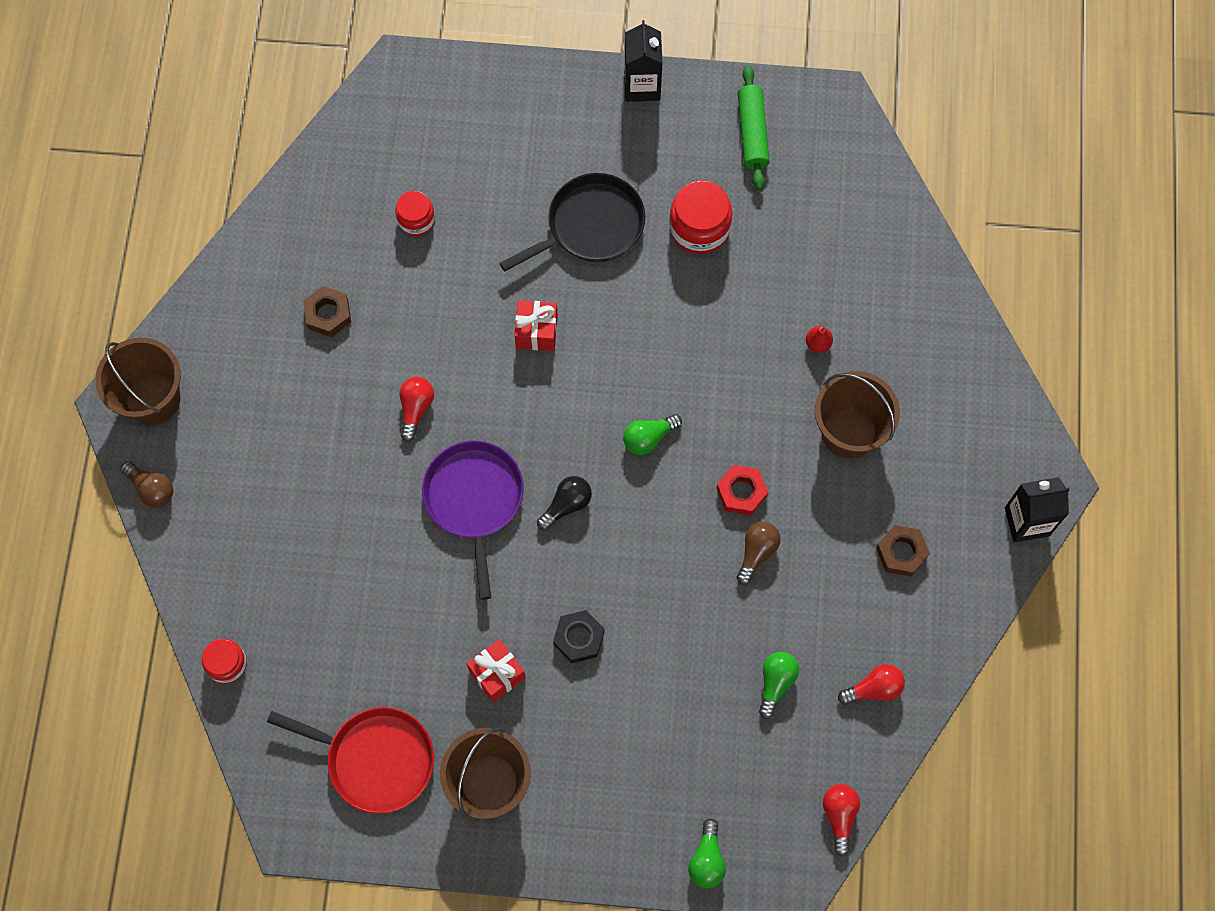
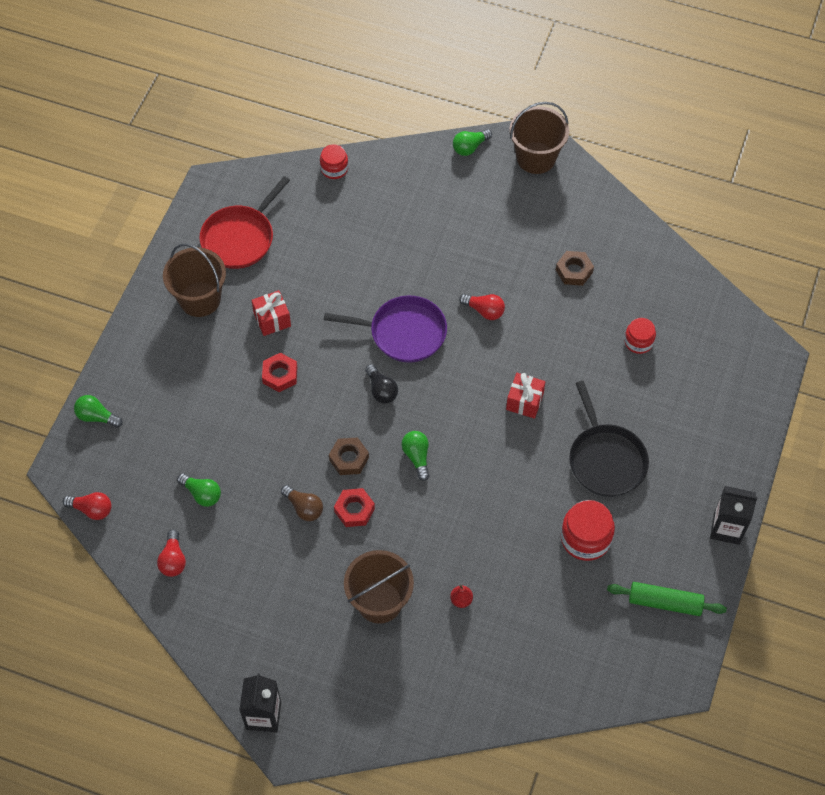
camera: 105 degrees right, 10 degrees down
(151, 489) = (470, 147): brown light bulb -> green light bulb
(579, 638) = (280, 375): black nut -> red nut
(901, 552) = (270, 611): brown nut -> brown nut (349, 459)

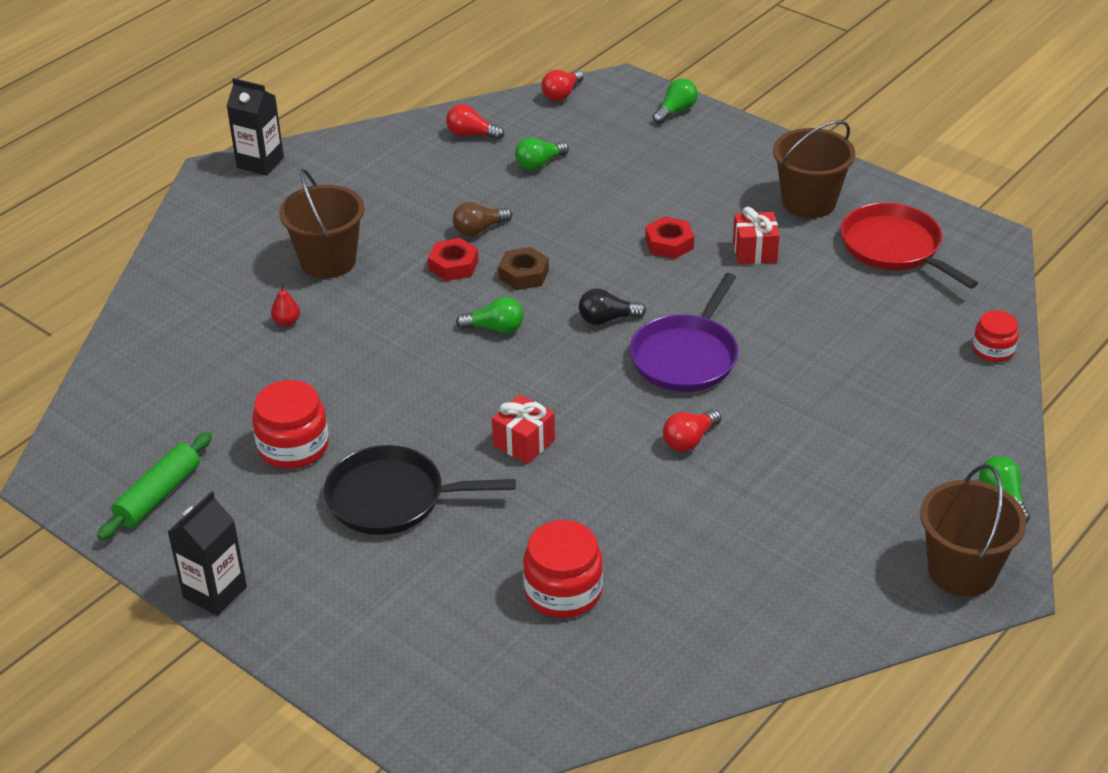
camera: 110 degrees right, 20 degrees down
(574, 271) = (722, 554): brown nut -> none
(638, 342) = (563, 591): red jar -> red jar, size x1.61

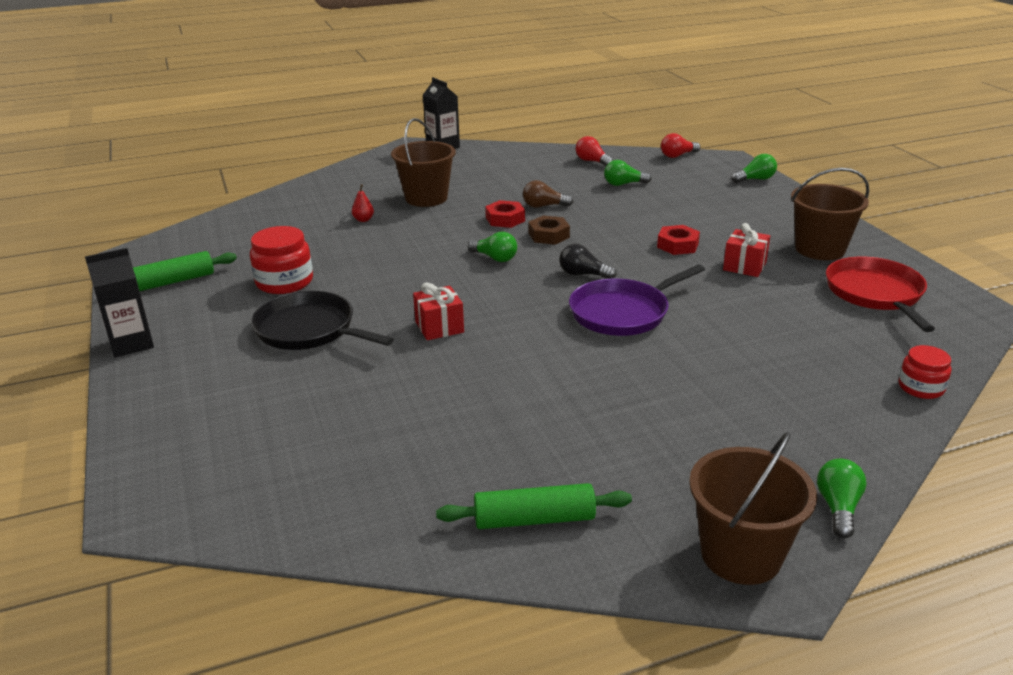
camera: 30 degrees right, 10 degrees down
(563, 591) = (358, 431): red jar -> none
(689, 440) = (570, 365): red light bulb -> none
(790, 609) = (534, 519): none -> green rolling pin

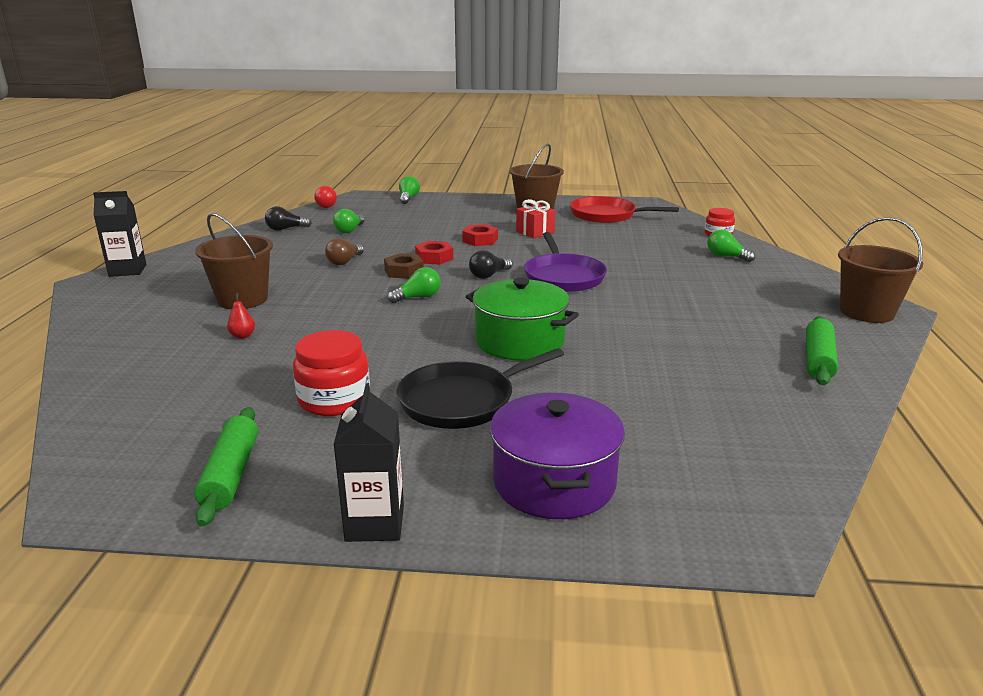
camera: 65 degrees left, 5 degrees down
(202, 398) = (554, 482): none -> purple pot
(439, 327) = (519, 341): red gift -> green pot
(505, 219) = (347, 279): red nut -> red nut (434, 258)
(592, 161) = (285, 229): red light bulb -> black light bulb
(838, 508) = (827, 280): green light bulb -> green light bulb (726, 256)

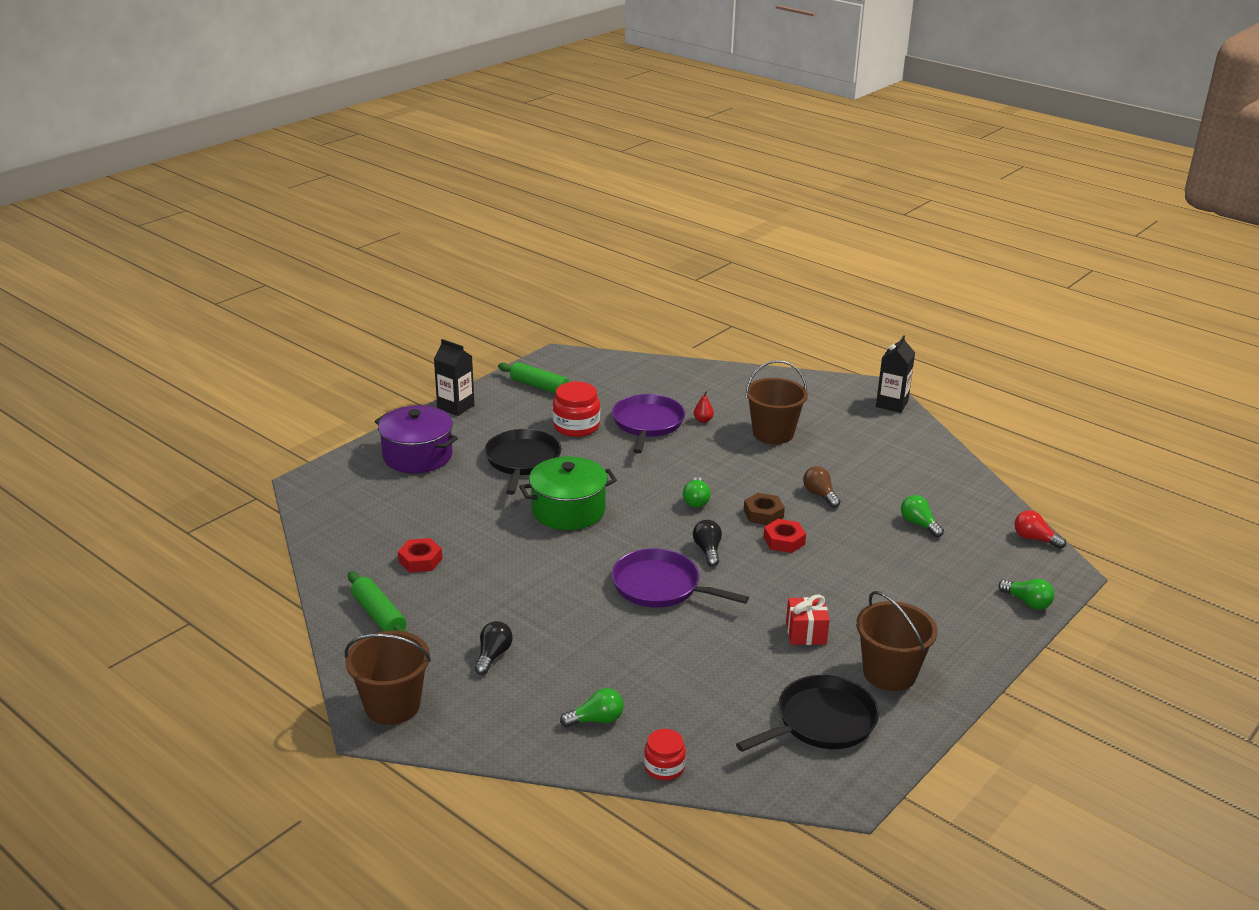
camera: 125 degrees right, 5 degrees up
(282, 361) = (647, 424): none -> purple pan
(285, 229) = (955, 492): black light bulb -> black light bulb (493, 655)
(480, 240) = (812, 586): red nut -> red nut (420, 560)
(606, 215) = (821, 721): red pan -> black pan

